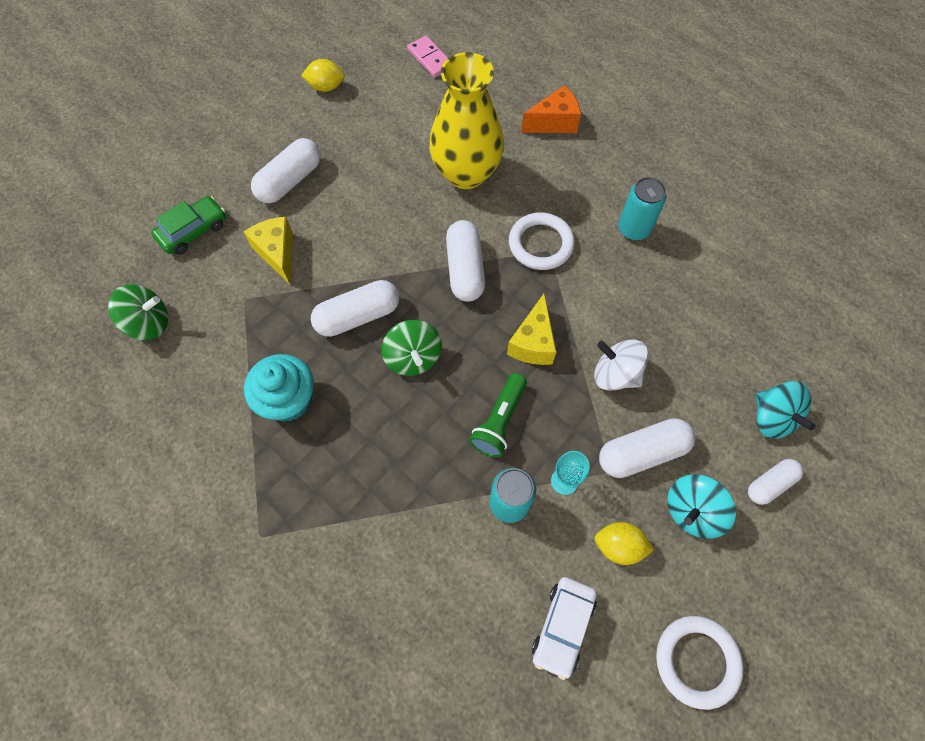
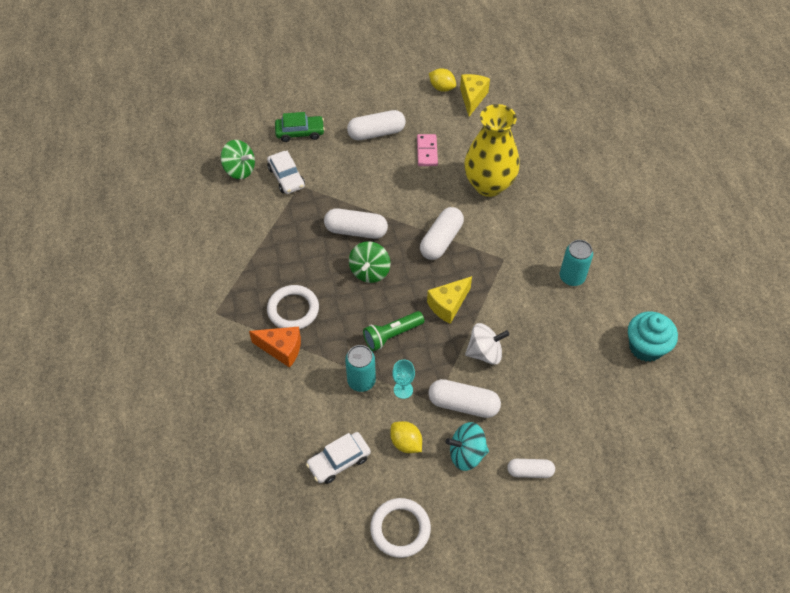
camera: 35 degrees right, 10 degrees down
(219, 298) = (286, 177): none -> white car
(277, 253) = (337, 170): yellow cheese -> yellow cheese (472, 98)
(288, 400) = (283, 253): turquoise cupcake -> turquoise cupcake (646, 347)
(430, 59) = (523, 103): pink domino -> pink domino (427, 151)
(540, 244) = (501, 252): white ring -> white ring (293, 310)
(554, 123) = (574, 184): orange cheese -> orange cheese (282, 349)
(615, 374) = (485, 352): white spinning top -> white spinning top turned 105 degrees clockwise
(772, 418) = (565, 437): turquoise spinning top -> none

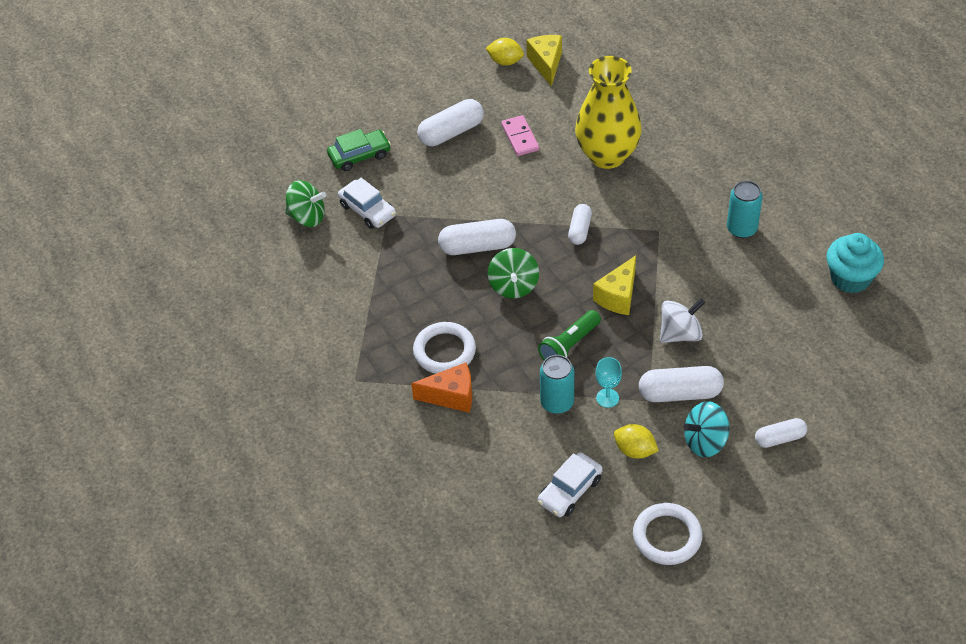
camera: 15 degrees left, 5 degrees down
(441, 240) = (579, 230): white capsule -> white capsule, size x0.62

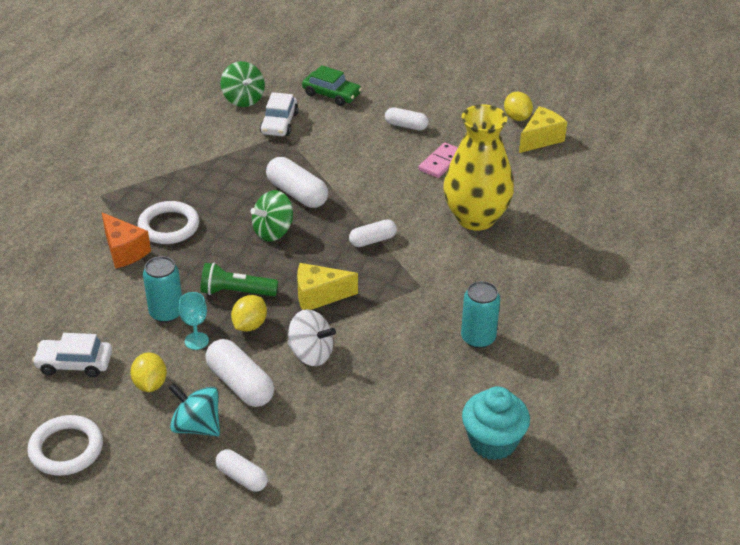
camera: 50 degrees right, 10 degrees down
(451, 132) = (406, 126): white capsule -> white capsule, size x0.62
(616, 356) = (249, 325): none -> yellow lemon

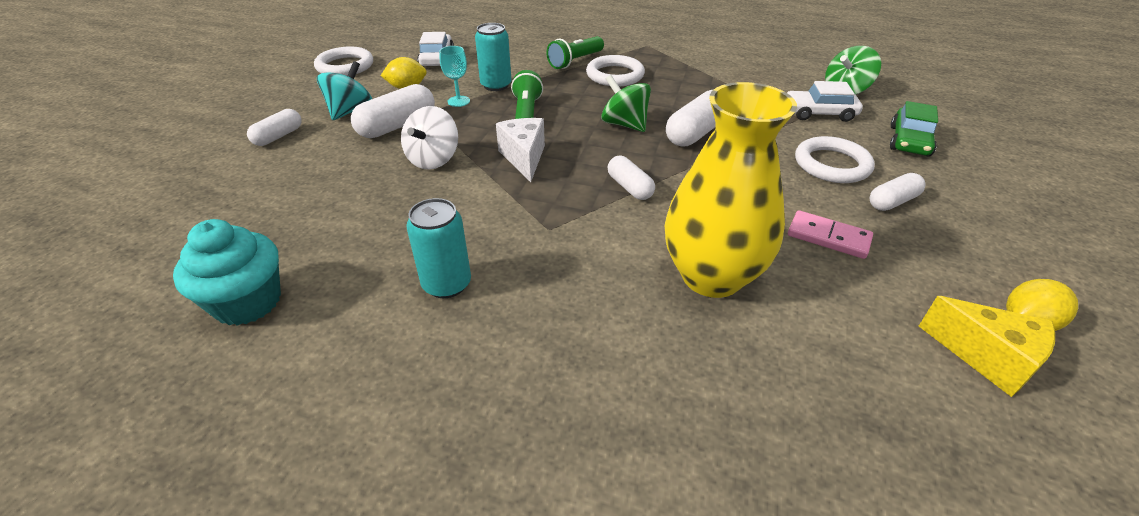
camera: 85 degrees right, 0 degrees up
(124, 251) = (575, 61): orange cheese -> green flashlight
(249, 325) = (478, 124): yellow lemon -> none
(319, 296) = (524, 158): yellow cheese -> white cheese
(357, 138) = (832, 164): none -> white ring
(406, 126) = (892, 202): white capsule -> white capsule turned 45 degrees clockwise

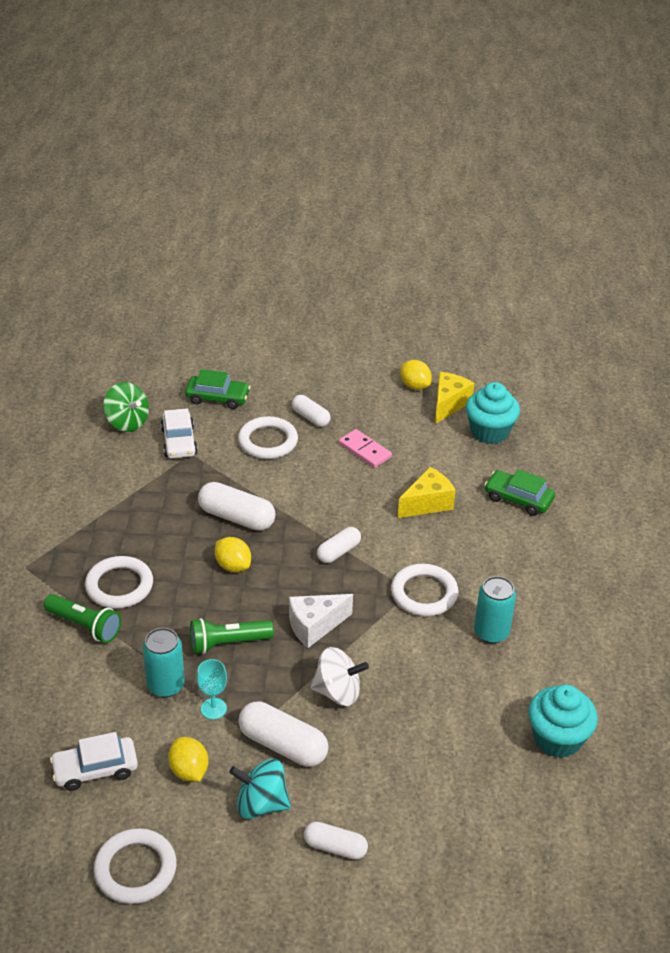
camera: 105 degrees left, 0 degrees up
(539, 239) = (424, 593): none -> white ring
(624, 124) = (233, 566): green spinning top -> yellow lemon
(711, 276) = (427, 503): yellow vase -> yellow cheese
(719, 392) = (518, 499): none -> green car
(828, 237) = (365, 450): pink domino -> pink domino turned 60 degrees counterclockwise
(917, 401) = (489, 432): none -> turquoise cupcake

